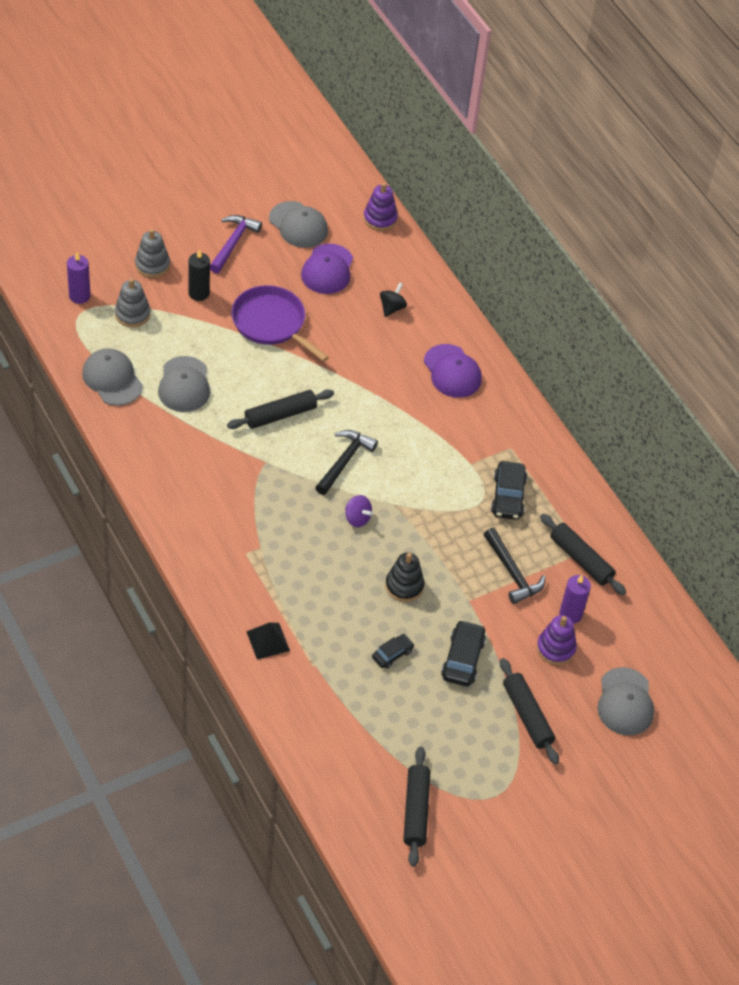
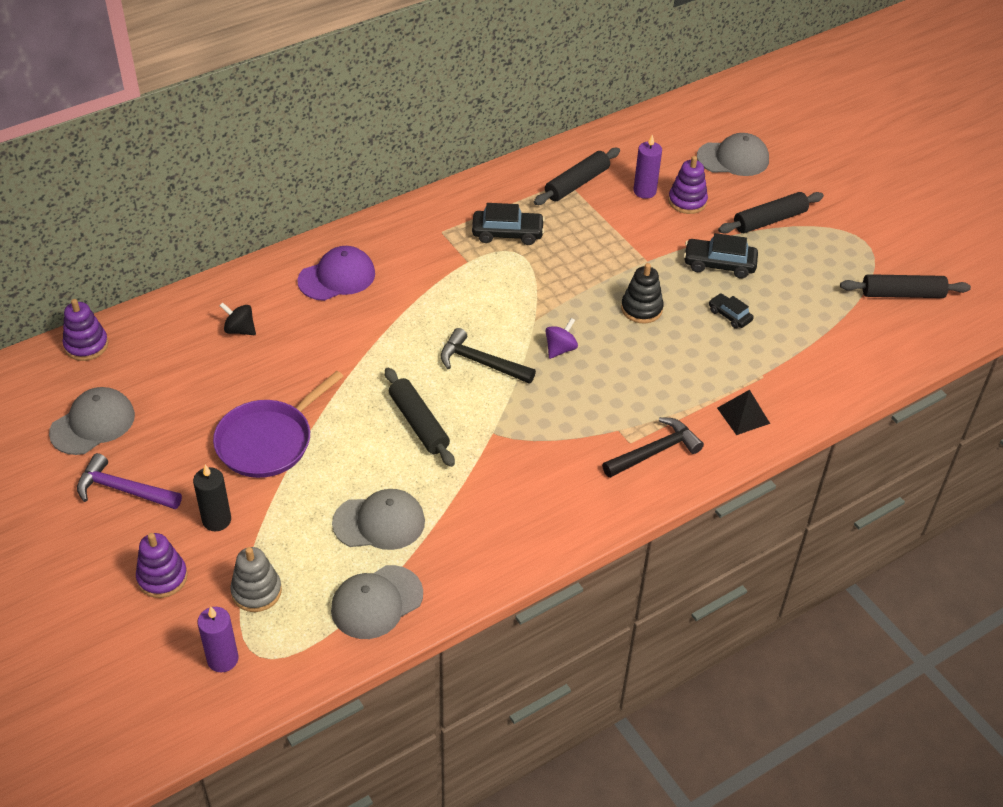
camera: 90 degrees left, 5 degrees down
(152, 265) = (162, 577): grey stacking toy -> purple stacking toy
(327, 269) = (174, 391): purple cap -> none
(512, 573) = (604, 230): black hammer -> black hammer (655, 452)

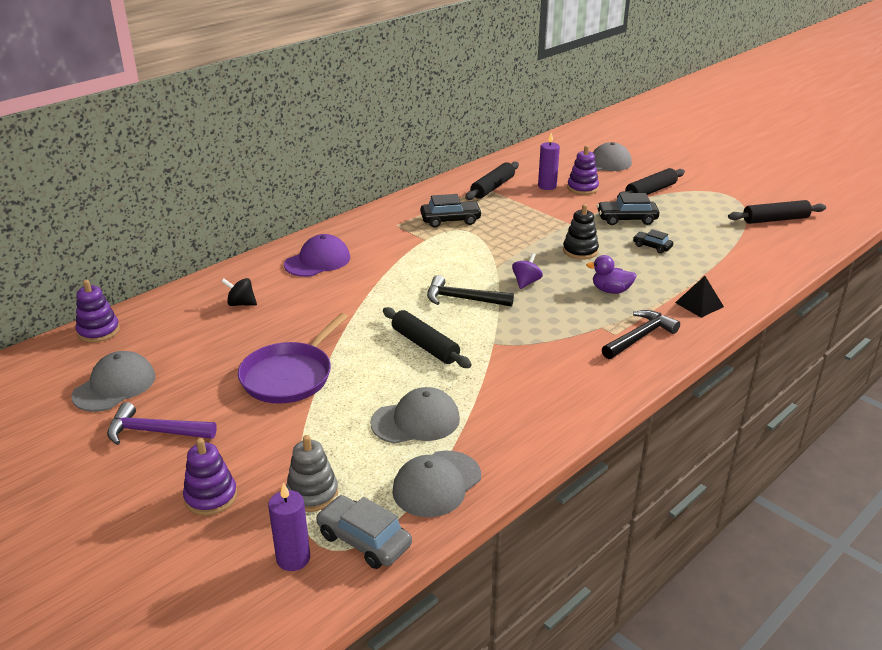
camera: 10 degrees left, 15 degrees down
(216, 520) = (255, 442): black candle -> none
(291, 652) = (364, 540): none -> grey car
(651, 377) = (611, 290): none -> purple duck

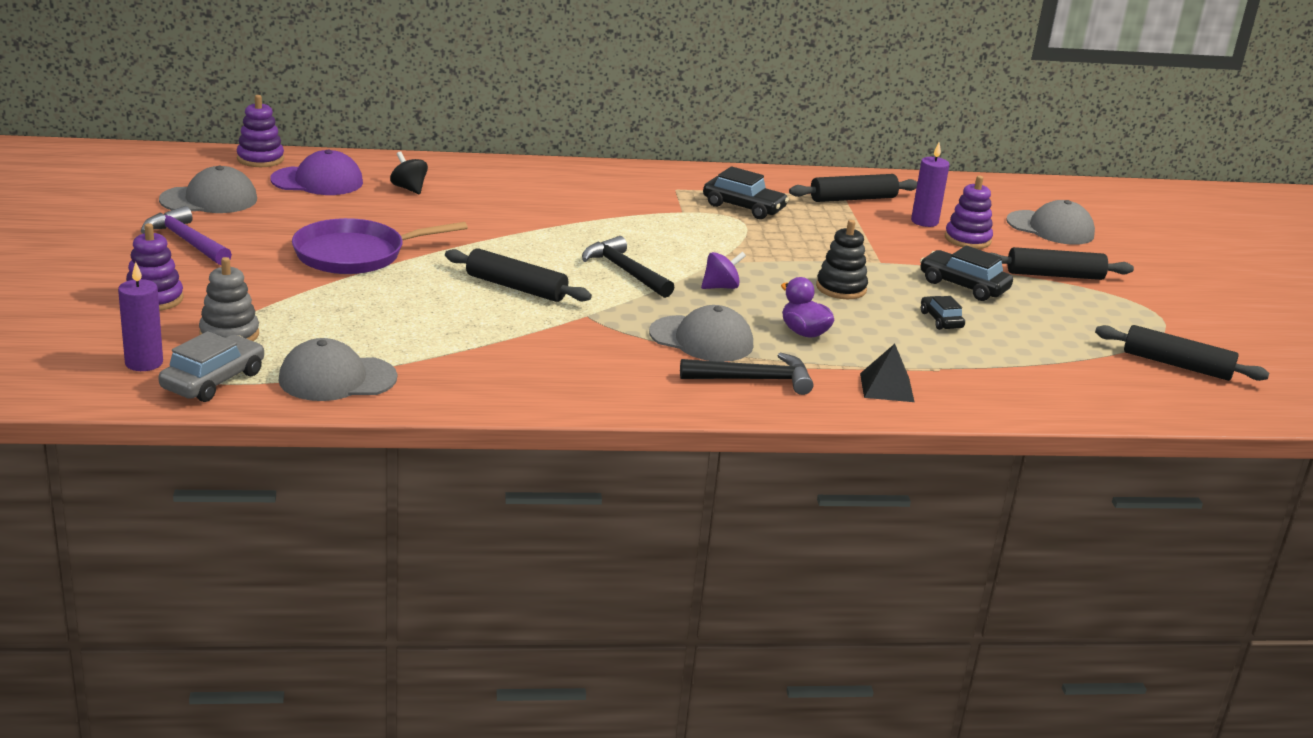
camera: 35 degrees right, 5 degrees down
(317, 261) = (539, 186): purple cap -> purple cap (317, 181)
(364, 540) = (213, 380): grey car -> grey car turned 45 degrees clockwise
(416, 421) = (402, 332): grey cap -> grey cap (701, 339)
(425, 345) = (516, 287): black rolling pin -> black rolling pin turned 60 degrees counterclockwise

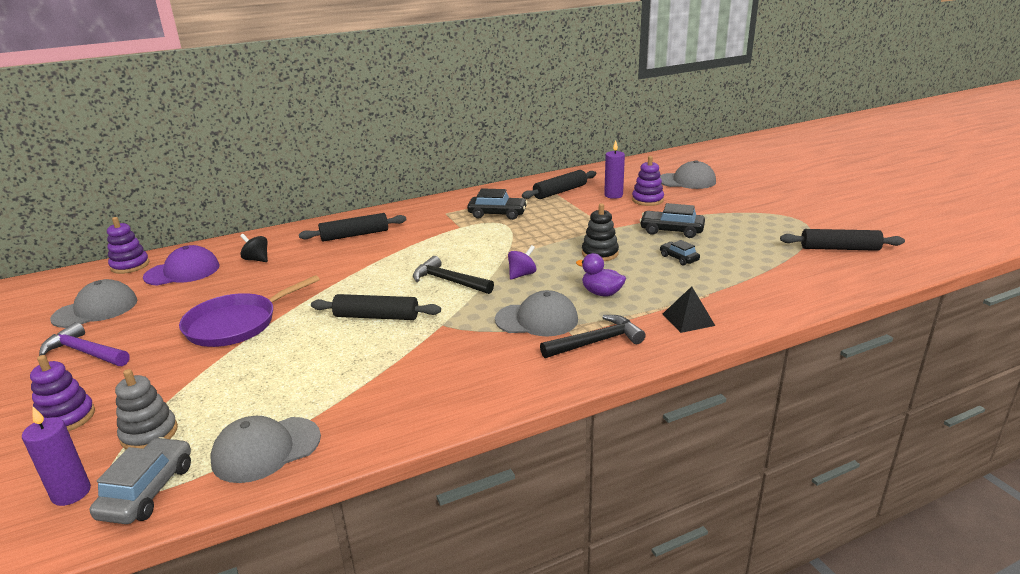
camera: 15 degrees left, 0 degrees up
(1054, 275) = (716, 209): black rolling pin -> black rolling pin (354, 235)

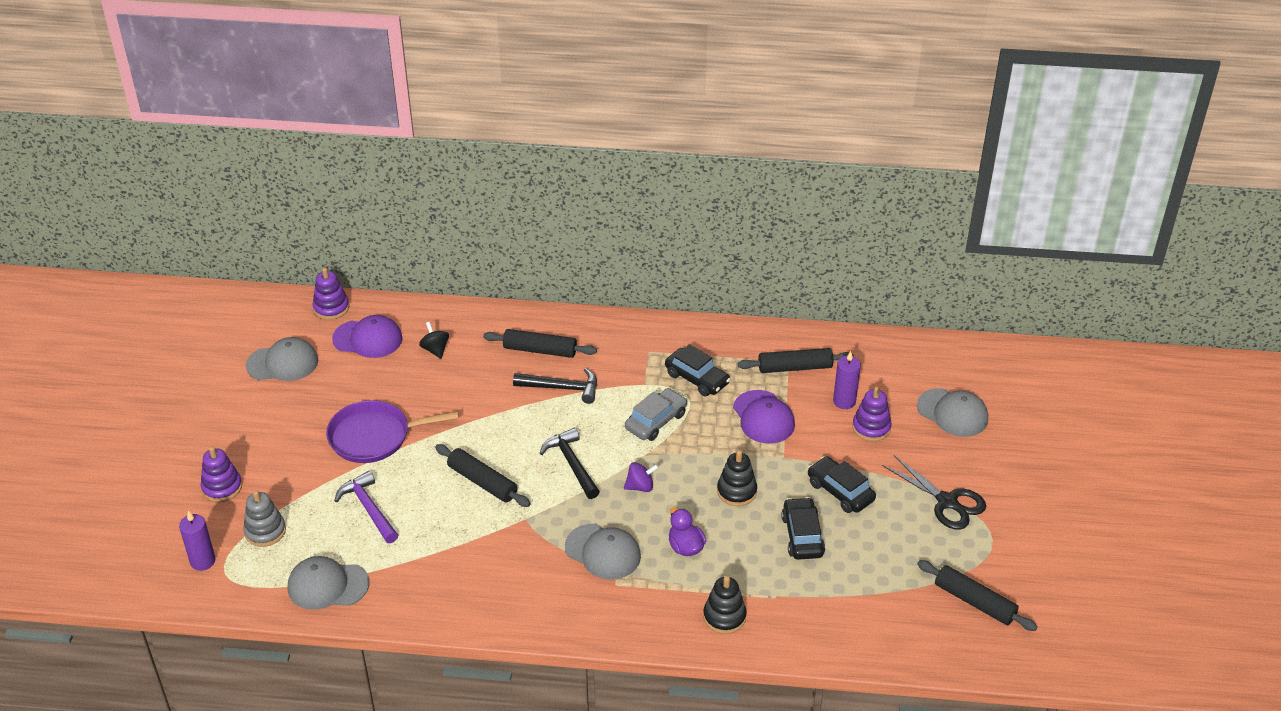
camera: 30 degrees right, 15 degrees up
(85, 352) = (257, 417): purple hammer -> purple hammer (369, 508)
(147, 491) = (244, 583): grey car -> grey car (656, 421)
(569, 216) = (763, 417): none -> purple cap
(596, 342) = (626, 602): black hammer -> black hammer (562, 388)
(679, 258) = (802, 535): black car -> black car, size x1.63
(688, 319) = (724, 617): black pyramid -> black stacking toy
(745, 214) = (947, 502): none -> black scissors

